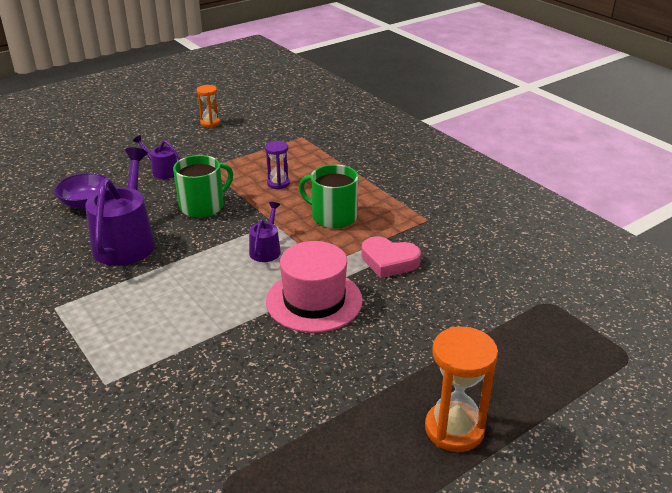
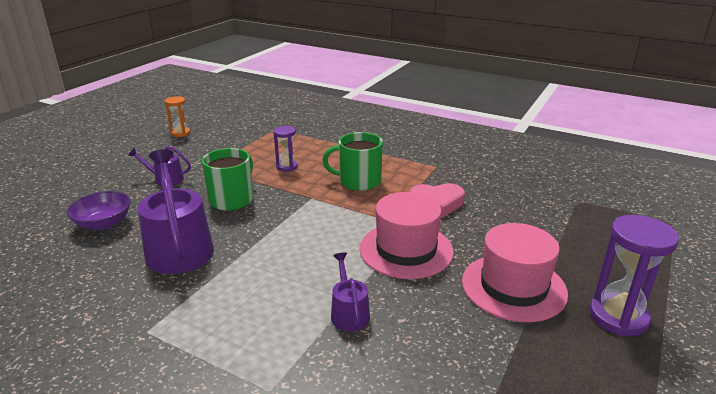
camera: 25 degrees left, 5 degrees down
(266, 250) = (325, 220): purple watering can -> purple watering can (349, 313)
(381, 367) = (513, 287): none -> pink hat
(454, 429) = (618, 317): orange hourglass -> purple hourglass

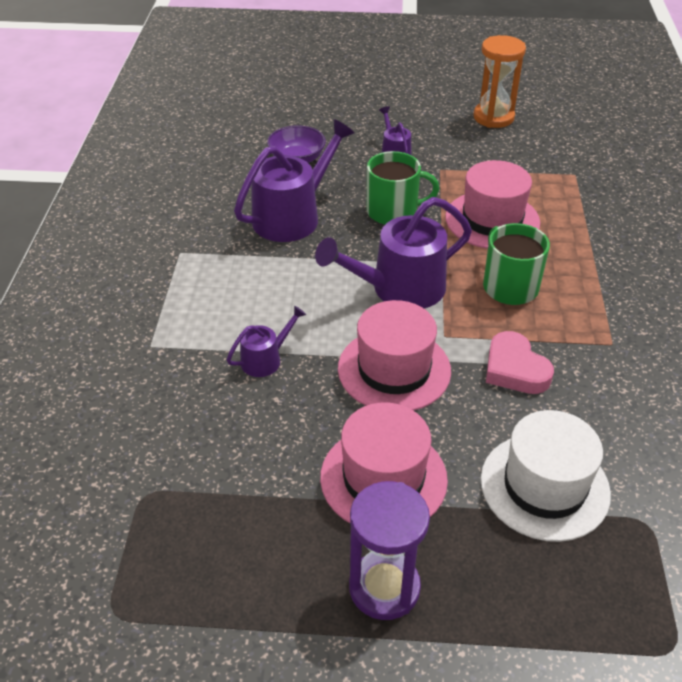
camera: 65 degrees right, 15 degrees up
(180, 133) = (493, 117): orange hourglass -> orange hourglass, size x1.72
(287, 166) = (492, 220): purple hourglass -> pink hat
(321, 222) = (400, 288): none -> purple watering can
(543, 225) = (544, 486): none -> white hat

